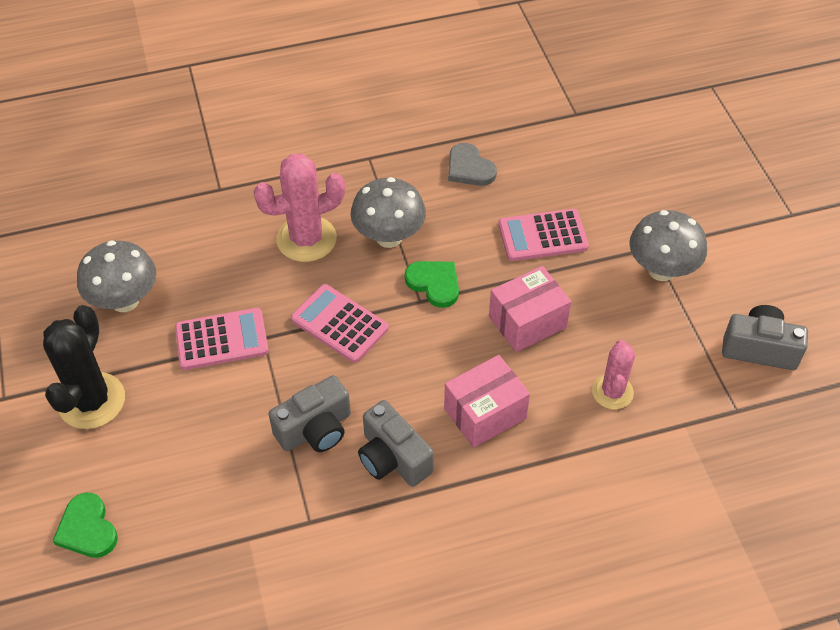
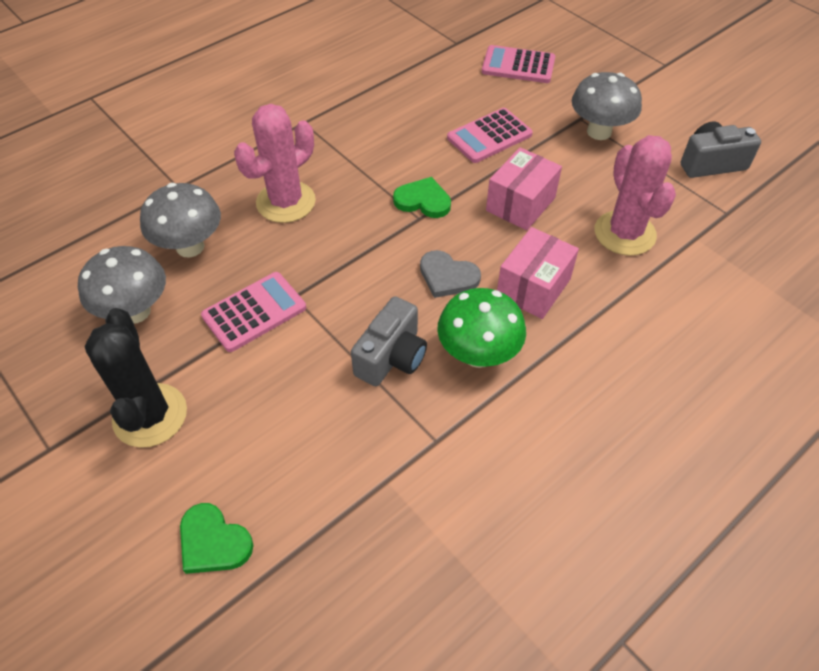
camera: 25 degrees left, 0 degrees up
(339, 324) = (359, 260): pink calculator -> pink calculator (518, 66)
(389, 237) = (360, 177): grey mushroom -> grey mushroom (190, 247)
(393, 458) = (478, 354): grey camera -> green mushroom
(469, 168) = (396, 105): grey heart -> grey heart (447, 276)
(612, 392) = (624, 233): pink cactus -> pink cactus, size x1.60

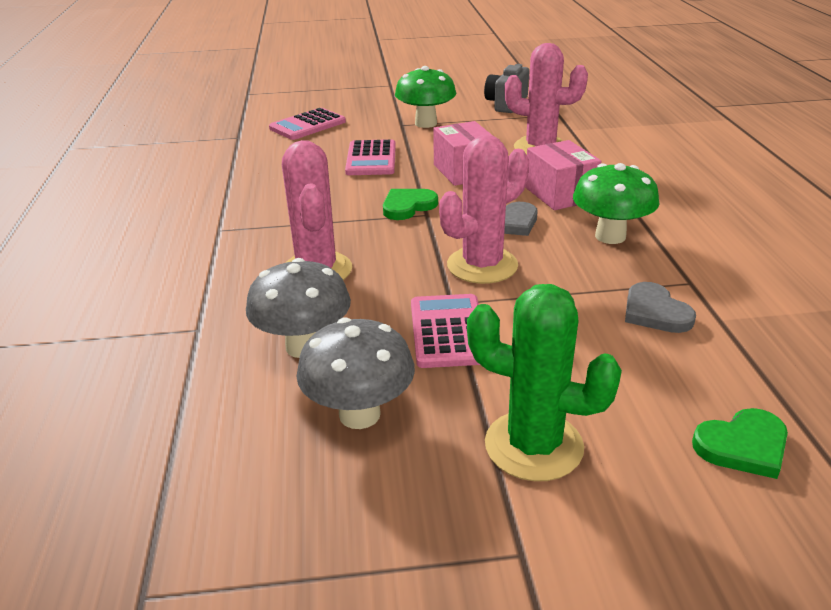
camera: 55 degrees left, 20 degrees down
(150, 415) = (533, 446): black cactus -> green cactus
(361, 290) = (482, 265): none -> pink cactus
(366, 430) = (655, 312): none -> grey heart
(391, 357) = (578, 275): grey camera -> none
(599, 132) = (426, 123): grey mushroom -> green mushroom

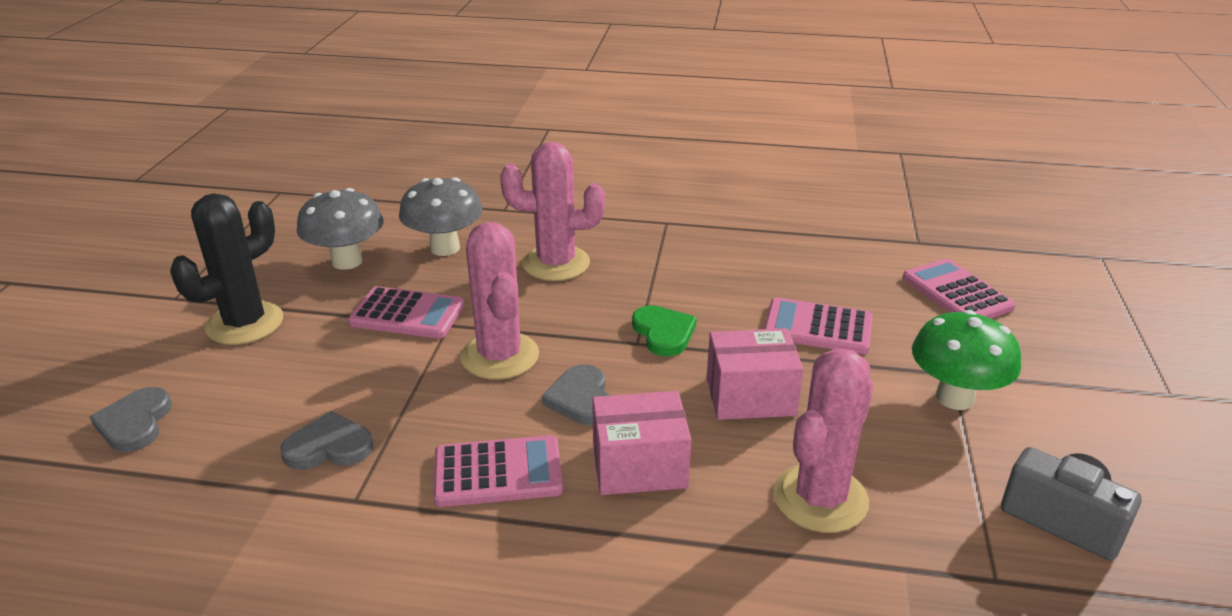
camera: 105 degrees right, 0 degrees up
(533, 446) = (245, 323): green cactus -> black cactus
(610, 236) = (498, 472): green mushroom -> pink calculator
(743, 446) = (135, 423): green heart -> grey heart

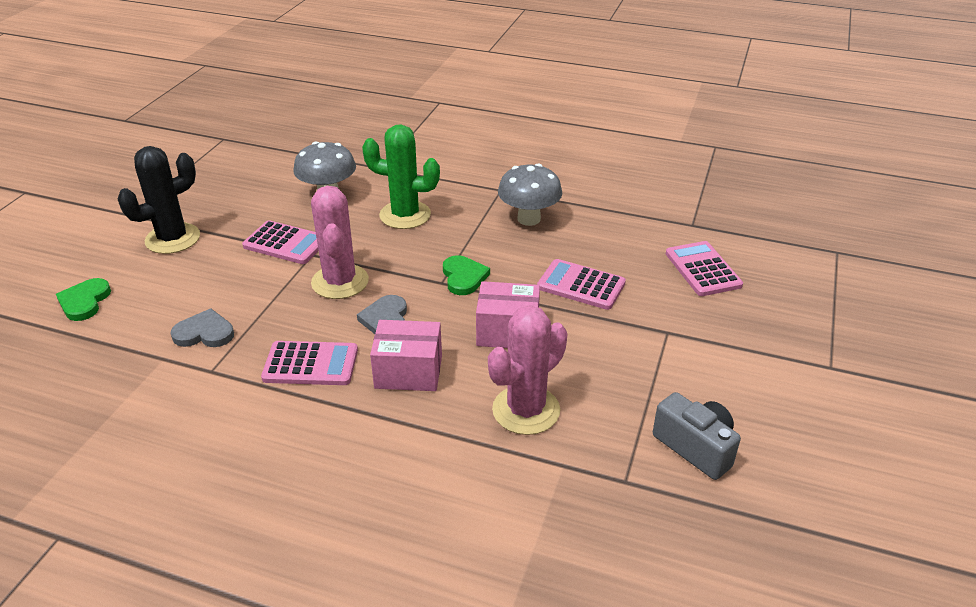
camera: 10 degrees right, 5 degrees up
(135, 423) = (84, 301): grey heart -> green heart
(347, 261) = (255, 198): grey mushroom -> grey mushroom (529, 219)
(556, 263) = (405, 215): pink cactus -> green cactus
(955, 398) = (660, 350): green mushroom -> none

